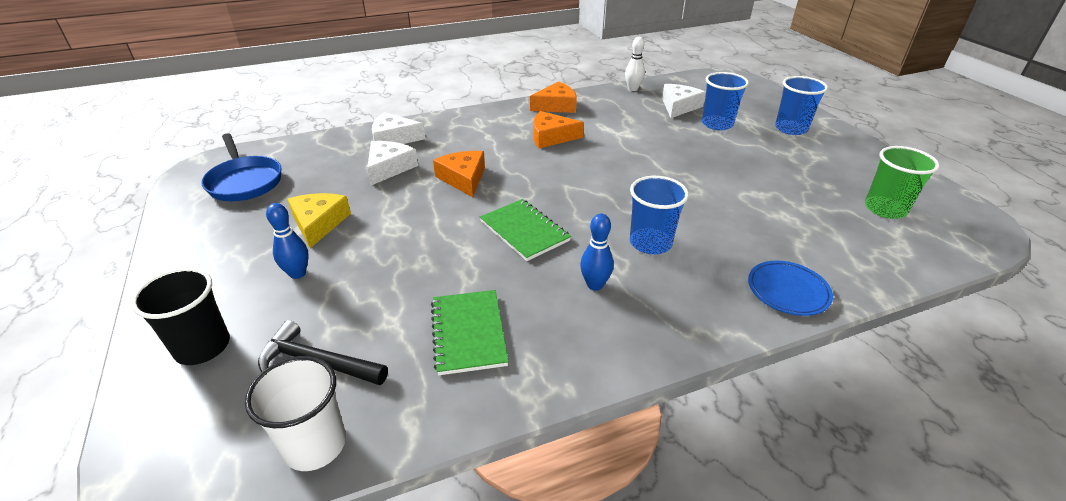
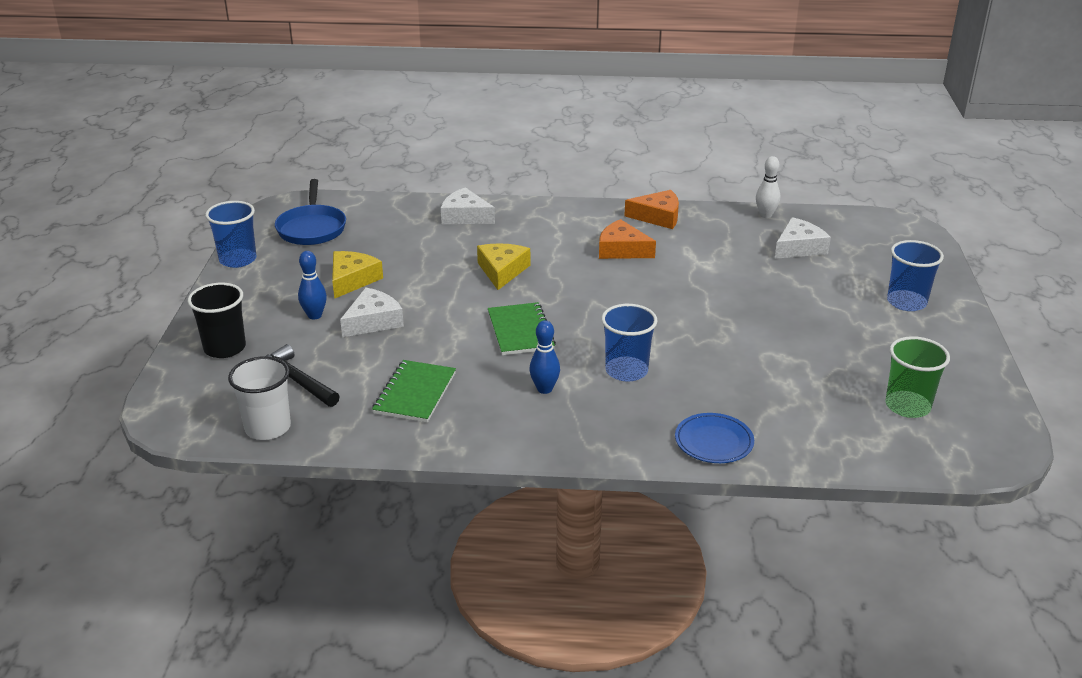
camera: 25 degrees right, 5 degrees down
(389, 168) = (441, 244): white cheese -> white cheese (373, 321)
(463, 178) = (502, 271): orange cheese -> yellow cheese
(717, 124) = (822, 277): blue cup -> blue cup (238, 260)

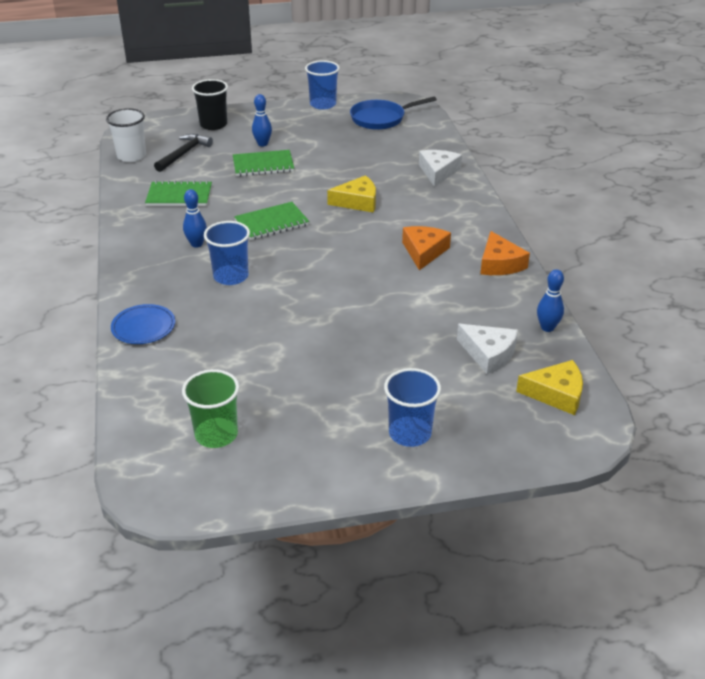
camera: 75 degrees right, 5 degrees up
(352, 280) = (315, 147): yellow cheese -> yellow cheese (556, 394)
(373, 321) = (263, 165): white cheese -> green notebook
(765, 215) = (547, 328): white bowling pin -> blue bowling pin

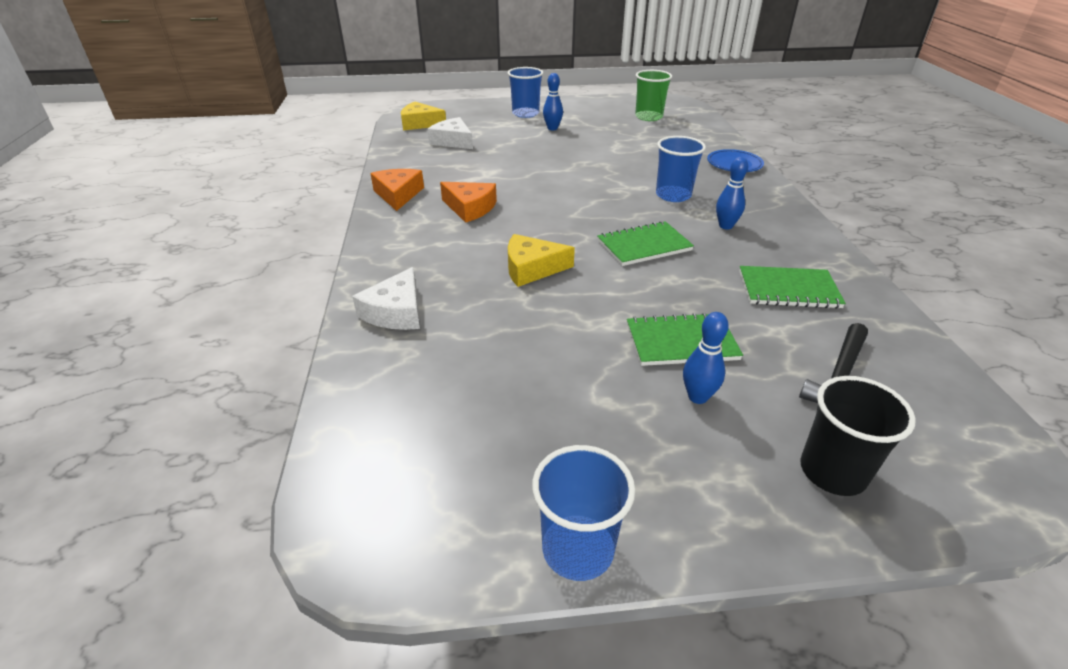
camera: 175 degrees left, 0 degrees up
(131, 156) = (936, 377): white cup -> none
(381, 118) = (442, 469): blue pan -> none
(424, 252) = (470, 208): orange cheese -> orange cheese turned 75 degrees counterclockwise
(547, 328) = (395, 152): blue bowling pin -> blue bowling pin (552, 128)

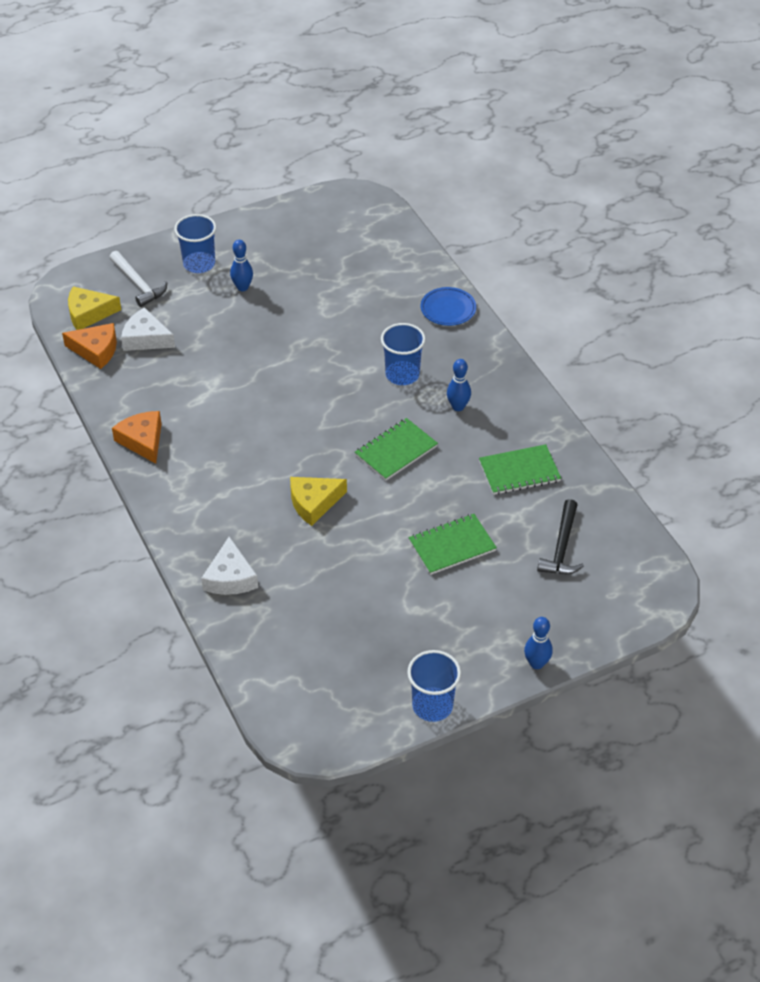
camera: 20 degrees left, 10 degrees up
(470, 116) = (138, 284): none -> white hammer
(470, 208) = (222, 442): orange cheese -> orange cheese (96, 350)
(648, 117) = (339, 238): green cup -> none
(698, 397) = (474, 589): blue bowling pin -> blue bowling pin (536, 663)
(832, 472) = (562, 618): black cup -> none

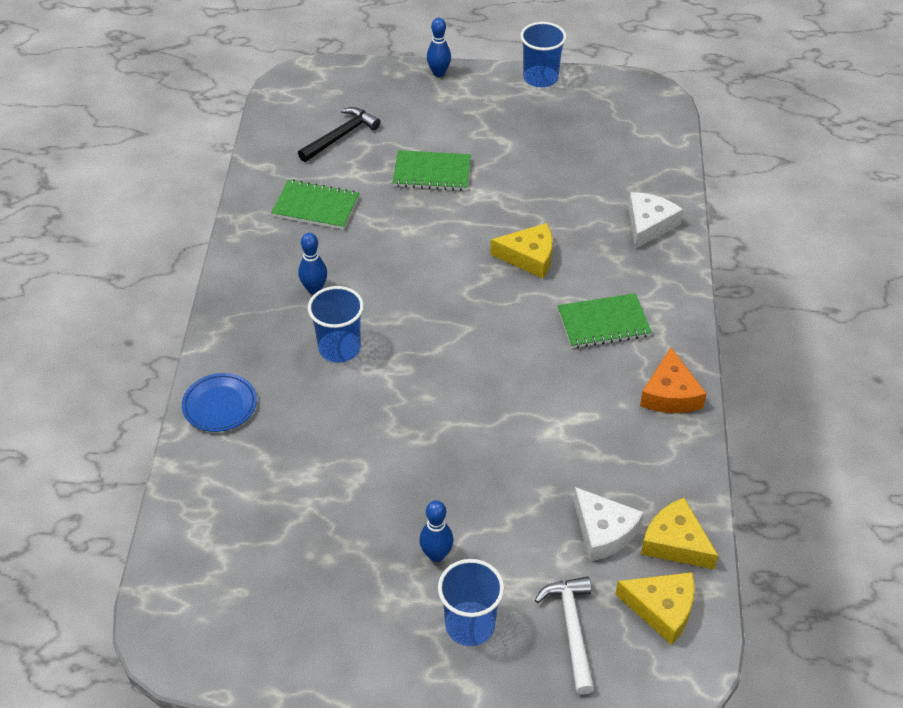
camera: 150 degrees left, 0 degrees up
(96, 350) = (675, 542): orange cheese -> yellow cheese
(396, 451) = (413, 272): green notebook -> green notebook (603, 323)

